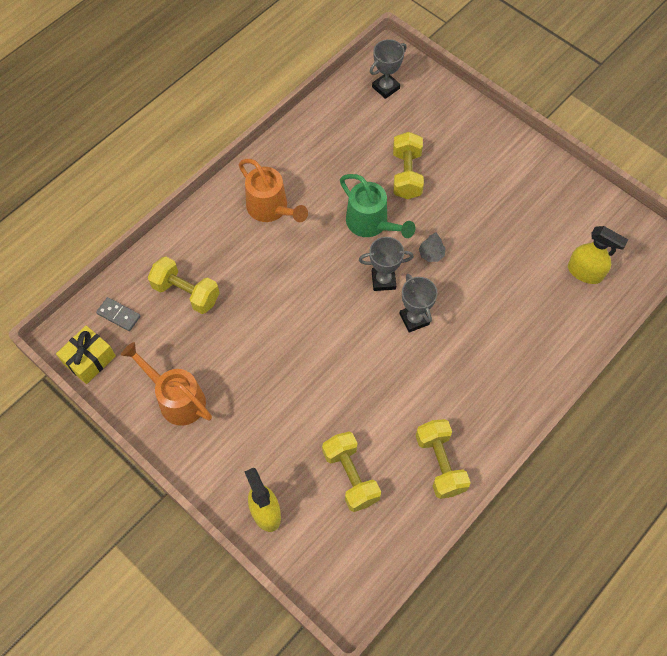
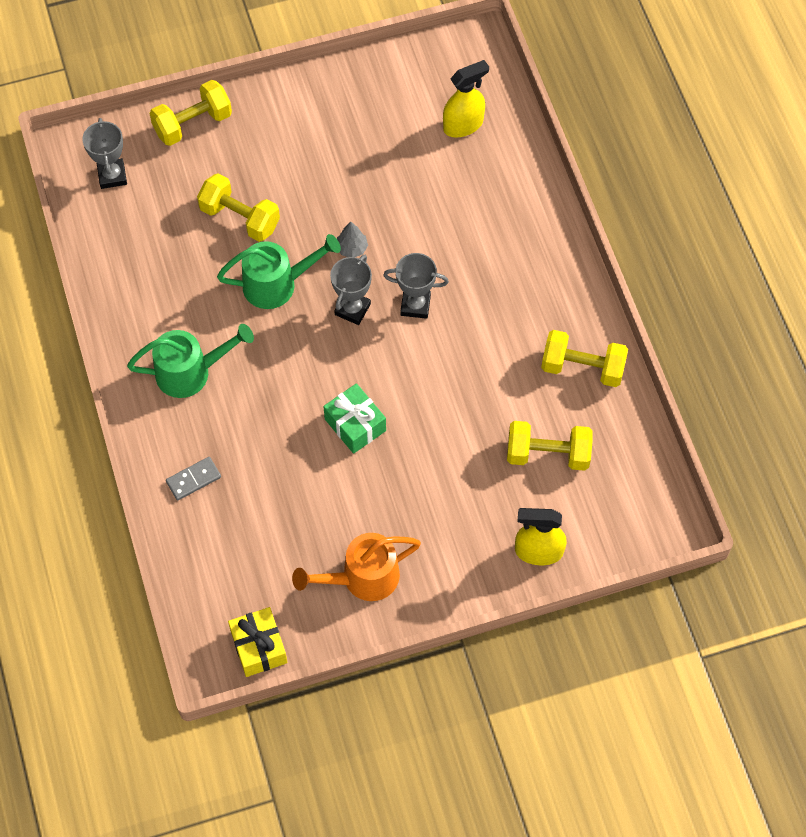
camera: 60 degrees left, 0 degrees up
(118, 315) = (222, 592): grey domino -> grey domino (193, 479)
(186, 293) = (240, 509): yellow dumbbell -> yellow dumbbell (193, 124)
(271, 209) = (191, 372): orange watering can -> green watering can
(293, 330) = (355, 425): none -> green gift

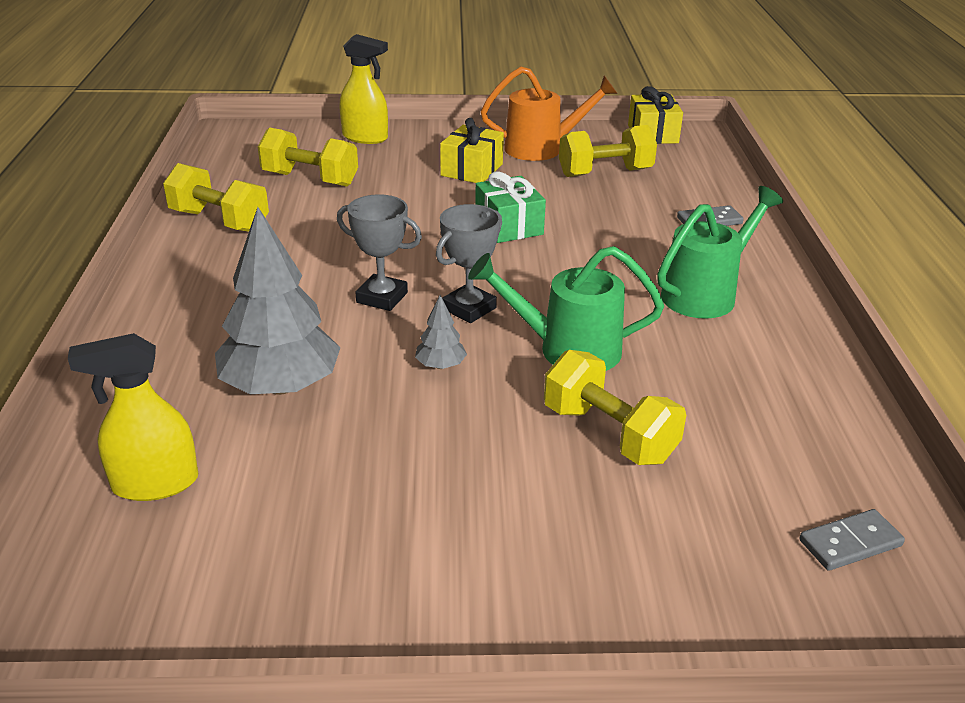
camera: 165 degrees left, 30 degrees down
(112, 176) = (850, 543): grey trophy -> grey domino
(191, 372) = (706, 293): green watering can -> green watering can turned 135 degrees clockwise
(193, 124) = (680, 602): yellow dumbbell -> yellow dumbbell (605, 173)
(415, 513) = (472, 170): none -> yellow gift
(437, 206) = (281, 386): none -> grey tree

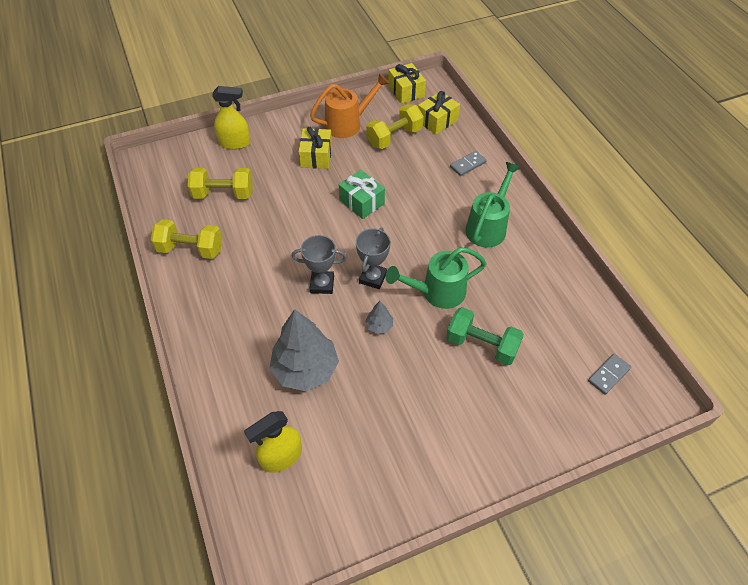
camera: 20 degrees left, 20 degrees up
(609, 434) = (481, 345): yellow dumbbell -> green dumbbell
(685, 169) = (437, 121): none -> yellow gift

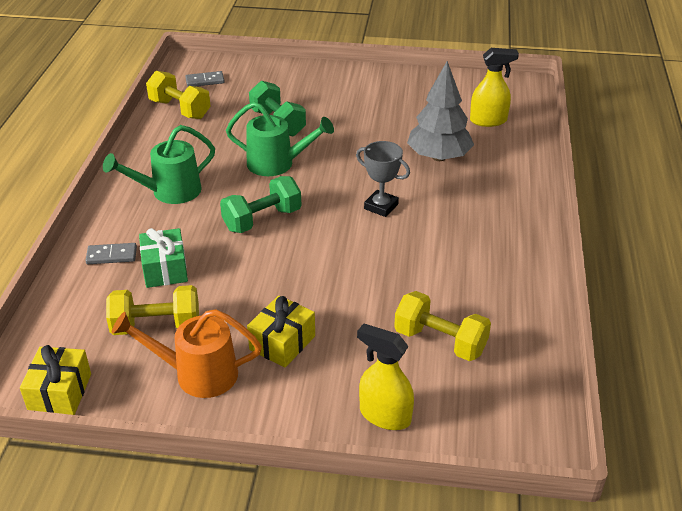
camera: 150 degrees left, 15 degrees down
(191, 249) = (510, 290): yellow dumbbell -> yellow dumbbell (180, 109)
(361, 202) = (274, 264): green gift -> green gift (165, 269)
(373, 278) = (326, 194): grey trophy -> none
(379, 326) = (351, 161): grey tree -> none
(400, 232) = (262, 220): none -> green dumbbell
(437, 121) = (76, 325): yellow gift -> none

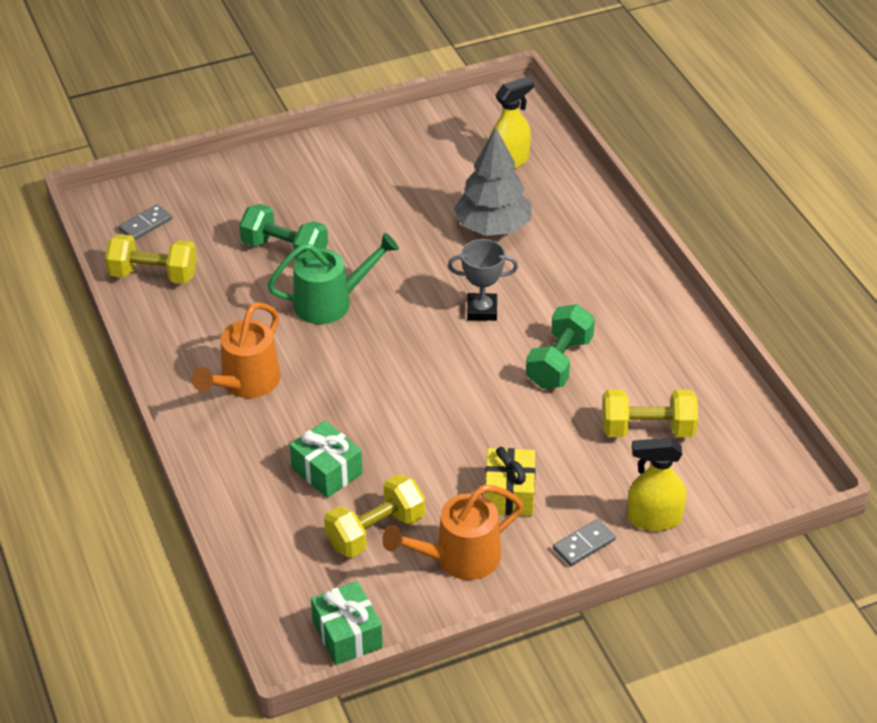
camera: 30 degrees left, 5 degrees up
(60, 392) = (347, 634): yellow gift -> green gift
(111, 256) = (256, 480): grey domino -> grey domino (584, 544)
(169, 192) = (245, 384): green watering can -> orange watering can
(262, 220) = (375, 375): green dumbbell -> green dumbbell (559, 362)

